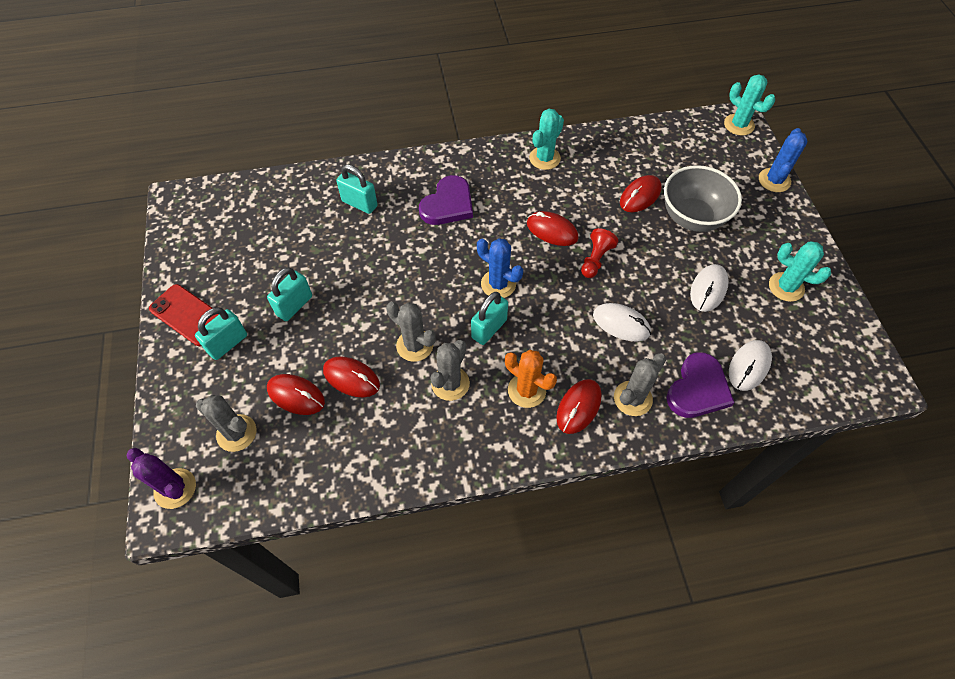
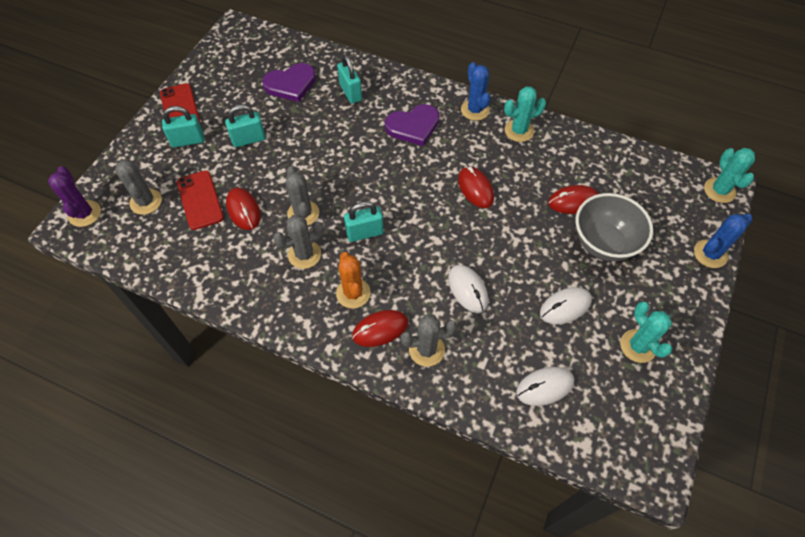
camera: 35 degrees right, 0 degrees up
(296, 395) = (200, 200): red mouse -> red phone
(498, 284) = (399, 205): blue cactus -> blue cactus (475, 110)
(595, 259) = (491, 230): red pawn -> none
(698, 389) = (485, 376): purple heart -> purple heart (291, 84)

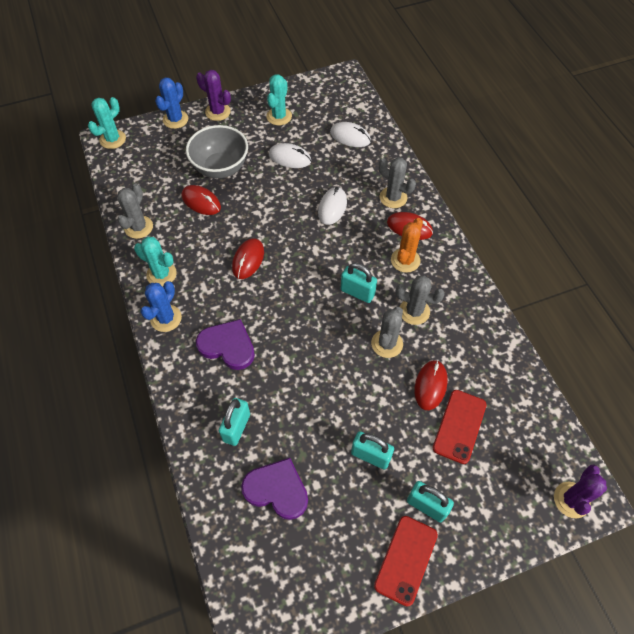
camera: 135 degrees left, 0 degrees up
(146, 202) = (508, 465): grey cactus -> grey cactus (138, 227)
(693, 296) = (218, 112): none -> purple cactus
(710, 254) = (175, 119): blue cactus -> blue cactus turned 75 degrees counterclockwise

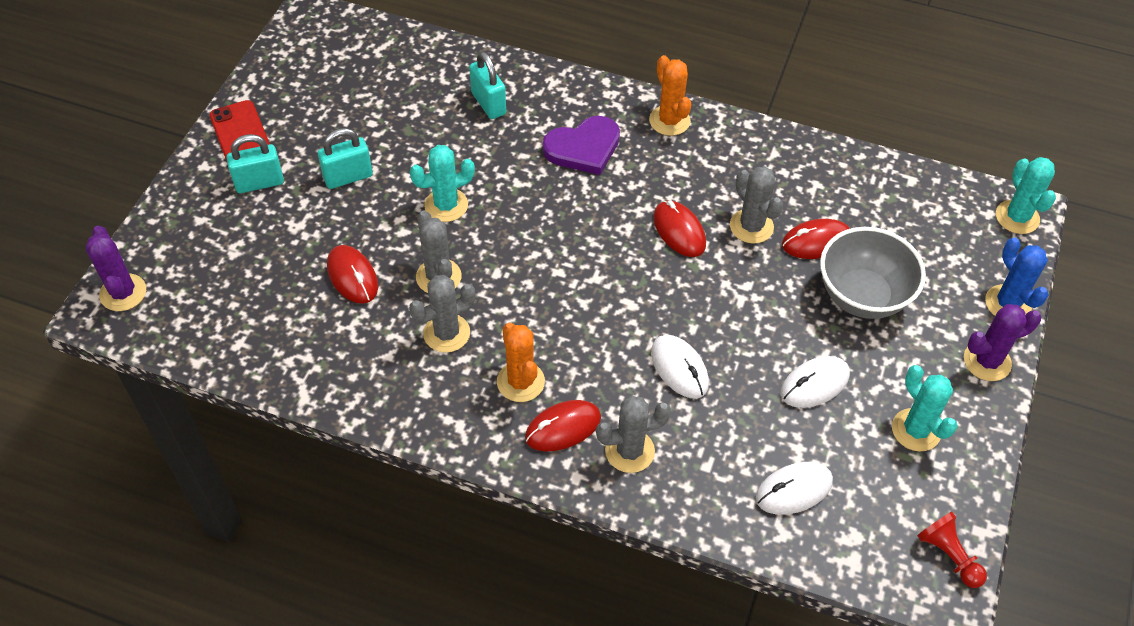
camera: 130 degrees right, 5 degrees down
(138, 227) = (827, 164): grey cactus -> grey cactus (751, 226)
(161, 274) = (734, 147): turquoise cactus -> turquoise cactus (446, 205)
(166, 318) = (669, 121): blue cactus -> orange cactus
(277, 489) = (400, 95): purple heart -> none
(328, 82) = (948, 555): none -> red pawn
(357, 292) = (528, 299): turquoise padlock -> none
(459, 426) = (288, 265): red phone -> none

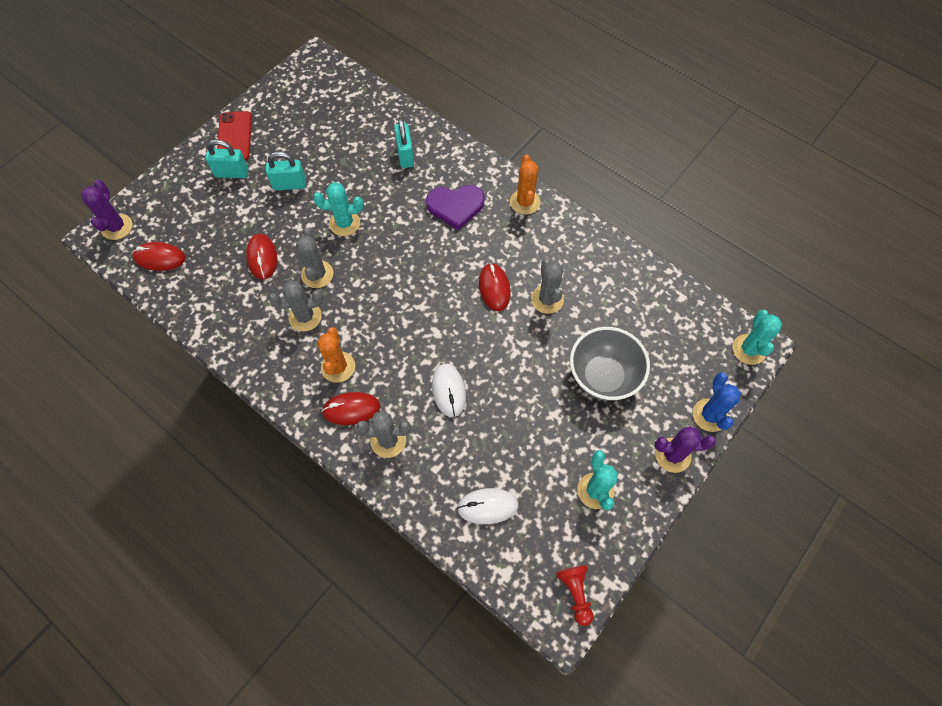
camera: 20 degrees right, 10 degrees up
(814, 384) = (538, 432): white mouse -> none
(816, 242) = (589, 325): red mouse -> red mouse (159, 258)

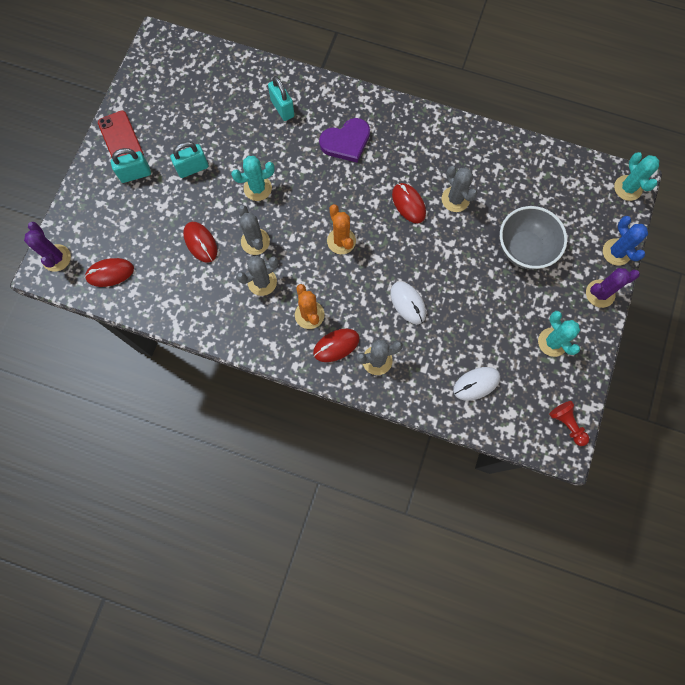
camera: 20 degrees left, 10 degrees up
(525, 202) = (403, 119): orange cactus -> orange cactus (341, 241)

